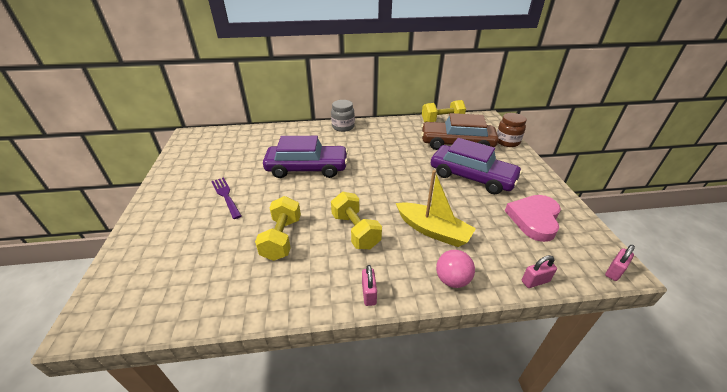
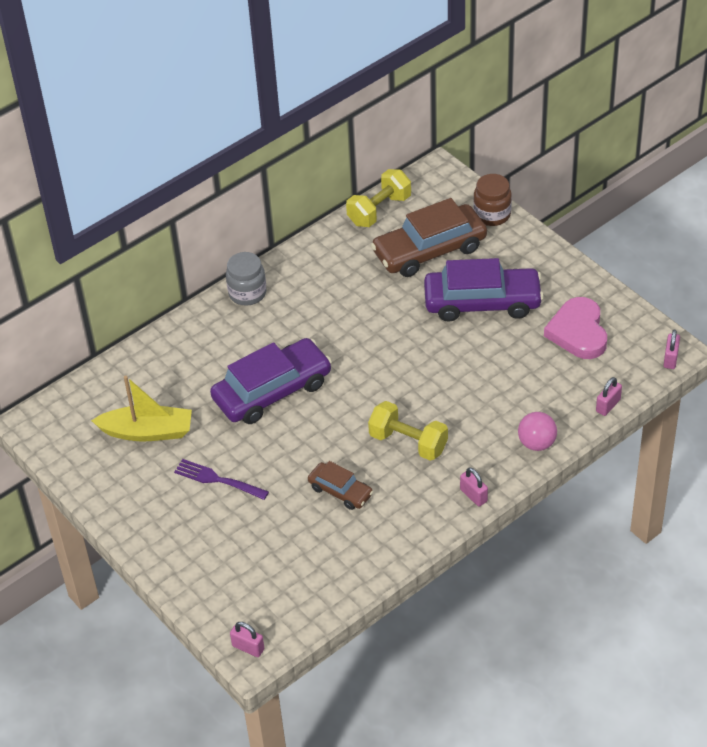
camera: 30 degrees left, 10 degrees up
(91, 315) = (248, 647): none -> pink padlock
(282, 238) = (340, 491): yellow dumbbell -> brown car
(433, 230) = (486, 400): yellow boat -> yellow boat (147, 431)

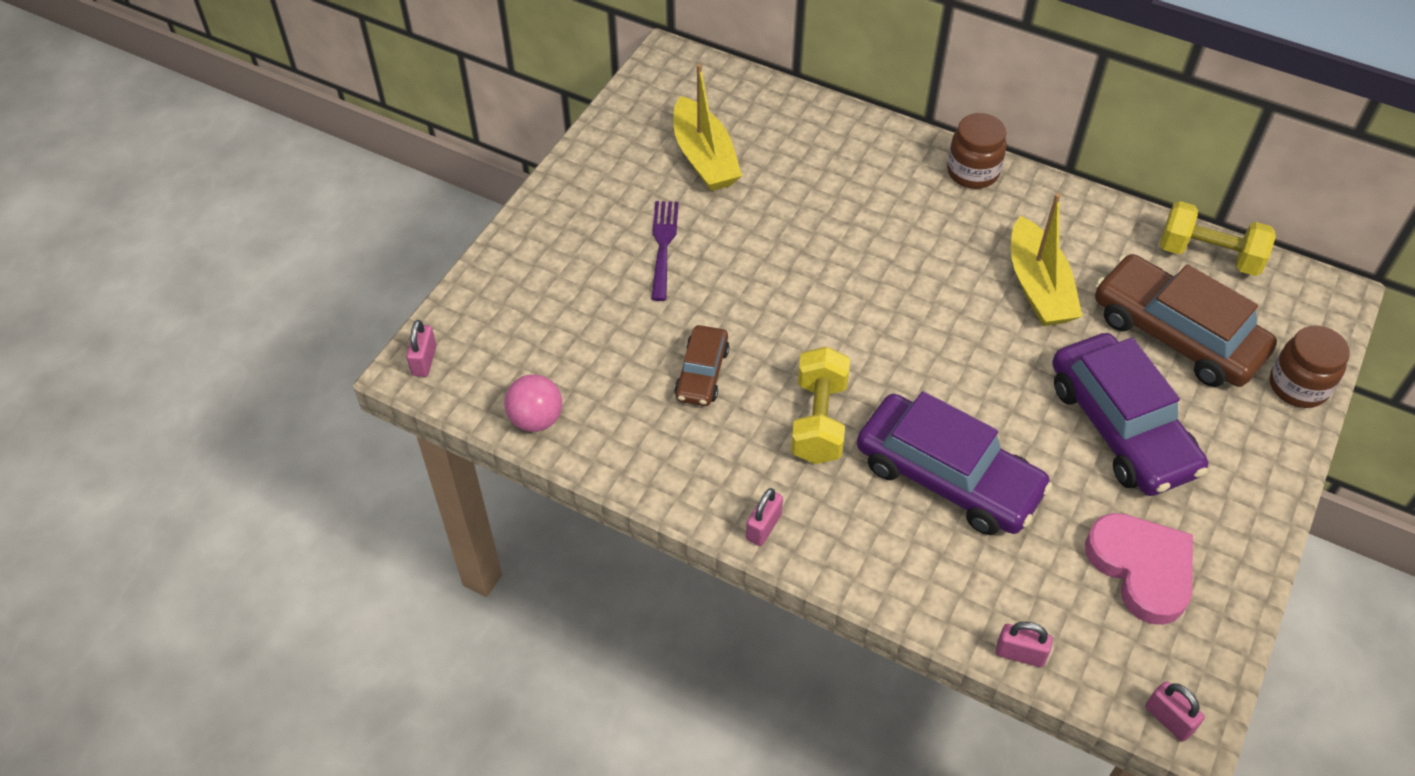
camera: 65 degrees right, 5 degrees up
(247, 293) = (972, 172): grey jar -> brown jar
(272, 391) = (828, 250): purple car -> purple car (948, 477)
(360, 298) = (1038, 287): none -> yellow boat
(536, 443) = (896, 578): pink ball -> pink ball (536, 419)
(578, 332) = (1141, 569): pink heart -> pink heart turned 90 degrees clockwise
(670, 359) = (1168, 719): pink padlock -> pink padlock turned 60 degrees clockwise

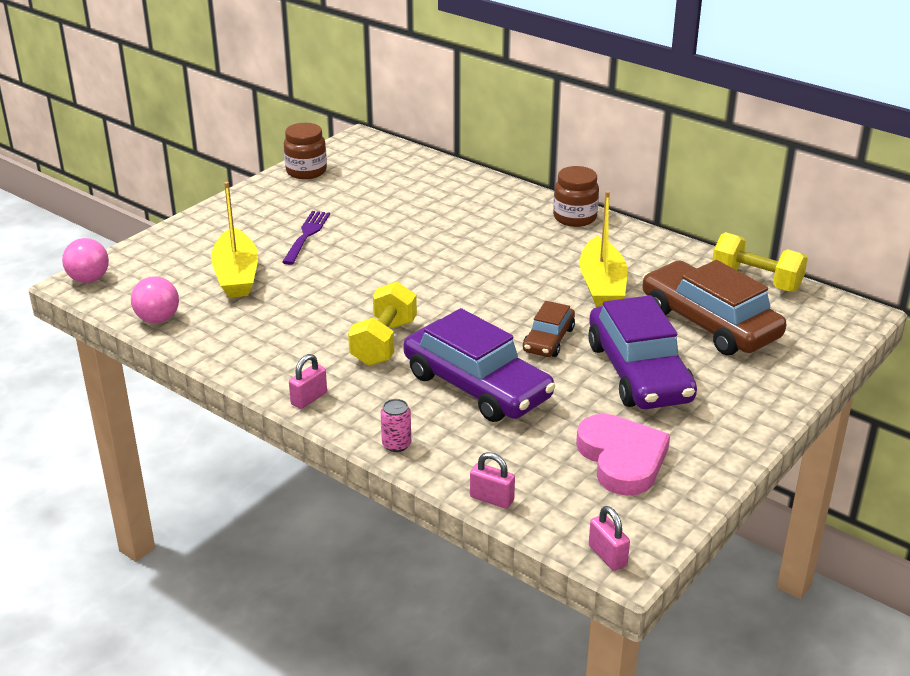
camera: 10 degrees right, 20 degrees down
(424, 361) = (89, 279): pink padlock -> pink ball
(702, 373) = (302, 307): brown car -> brown car (548, 340)
(704, 158) = (362, 192): yellow boat -> yellow boat (236, 275)
(888, 586) = (396, 444): none -> pink can
(1298, 386) = (805, 364): brown jar -> brown jar (306, 171)

